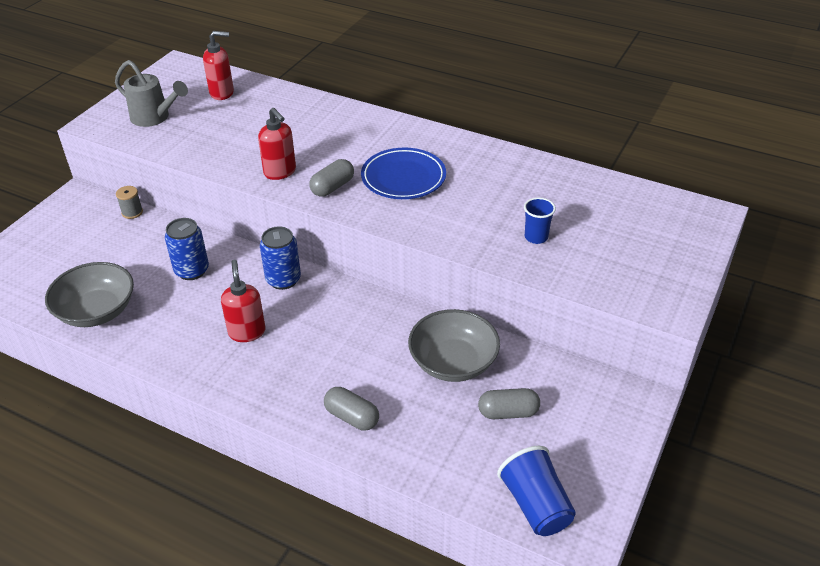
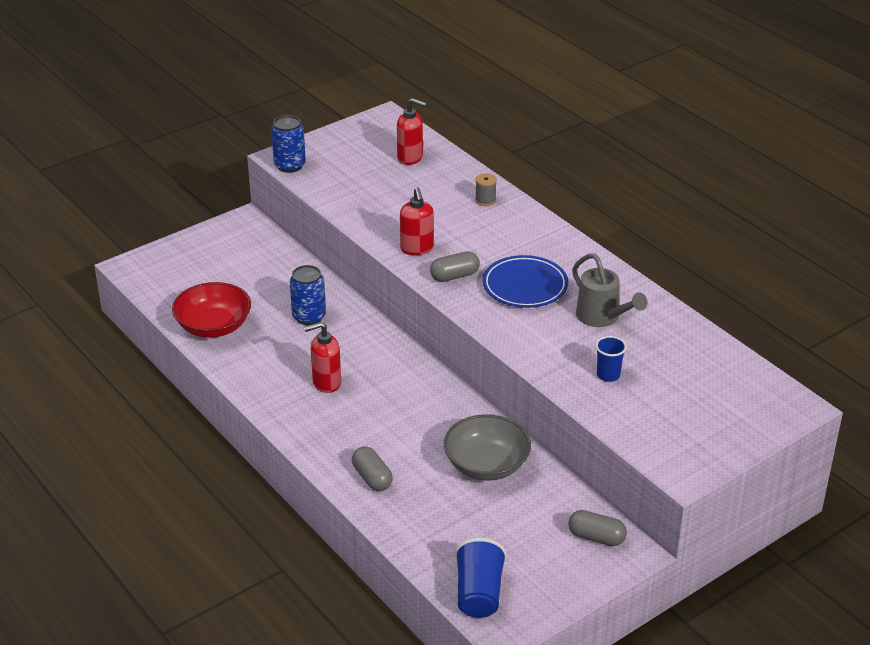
camera: 25 degrees right, 5 degrees down
(96, 311) = (213, 326): grey bowl -> red bowl
(132, 212) = (285, 249): grey spool -> grey spool (485, 200)
(154, 117) = (336, 166): grey watering can -> grey watering can (602, 317)
(247, 332) = (326, 383): red soap dispenser -> red soap dispenser turned 120 degrees counterclockwise
(283, 280) = (383, 349): blue can -> blue can (290, 166)
(508, 412) = (506, 520): grey capsule -> grey capsule (596, 537)

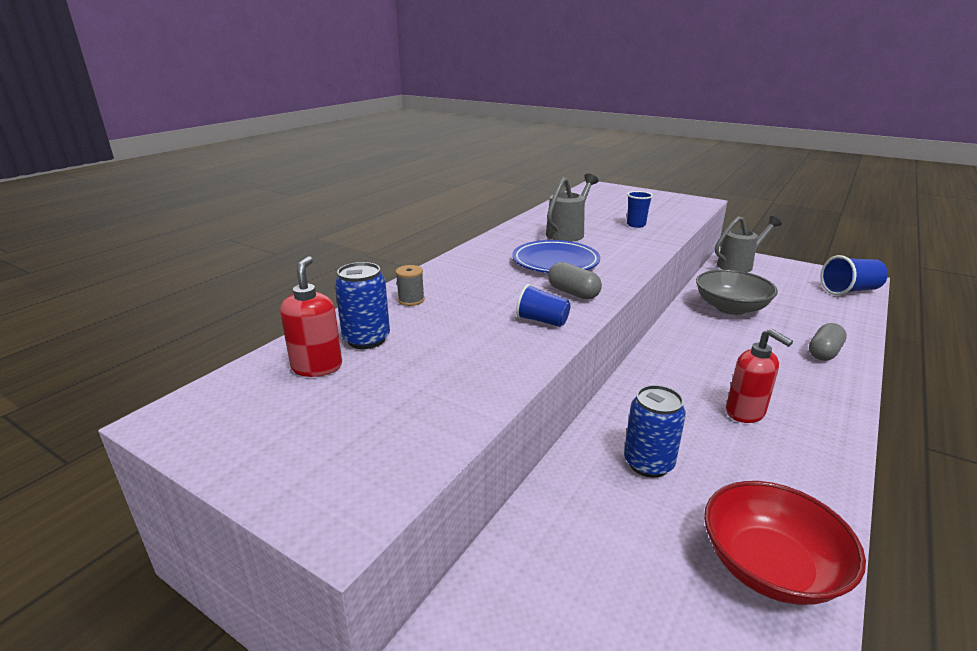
camera: 110 degrees left, 10 degrees down
(290, 166) = (376, 494): blue can -> blue can (366, 339)
(417, 249) = (542, 321): red soap dispenser -> blue cup
(596, 537) = (738, 265): grey capsule -> grey watering can

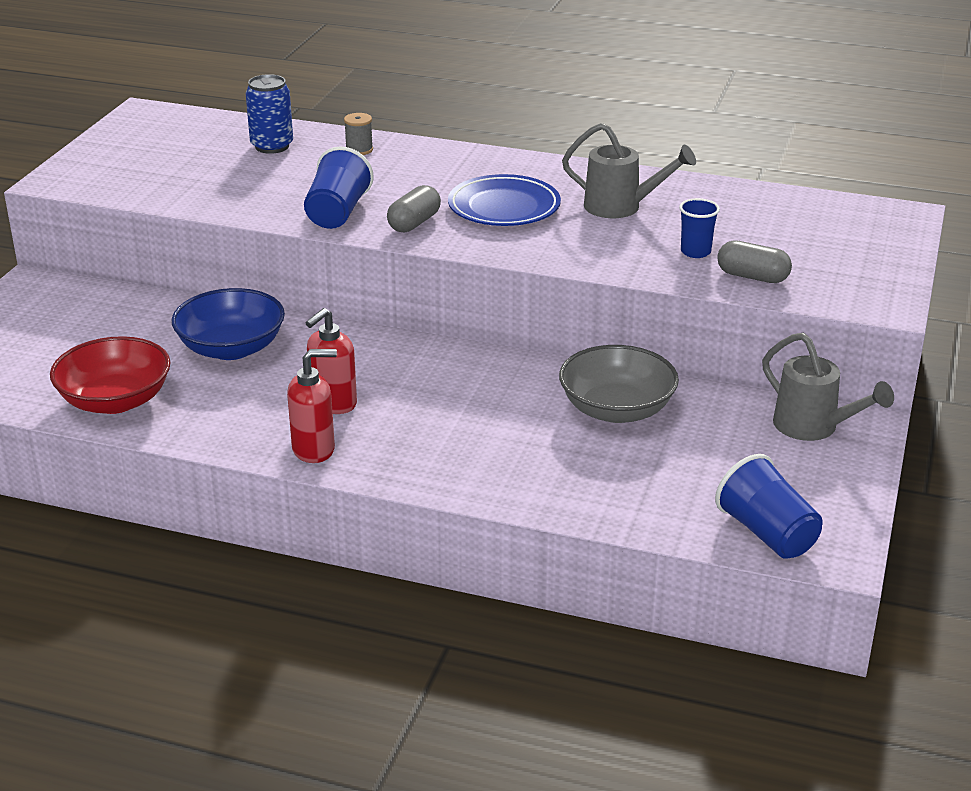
camera: 75 degrees right, 5 degrees up
(317, 367) = (221, 138): red soap dispenser -> red soap dispenser (314, 450)
(542, 321) = (337, 213): blue cup -> blue cup, size x1.56
(648, 463) = (231, 348): blue can -> blue bowl
(824, 352) = (505, 474): grey capsule -> grey capsule (752, 277)

